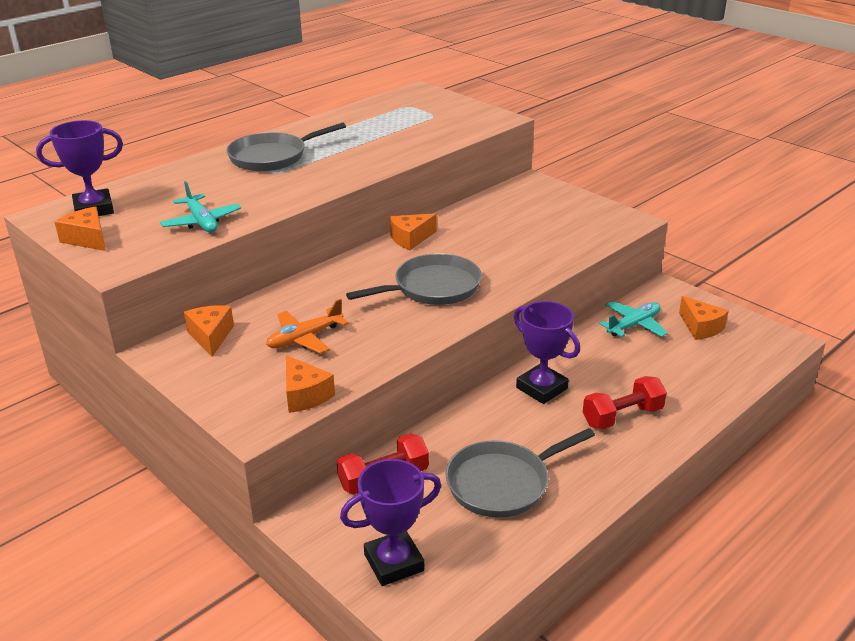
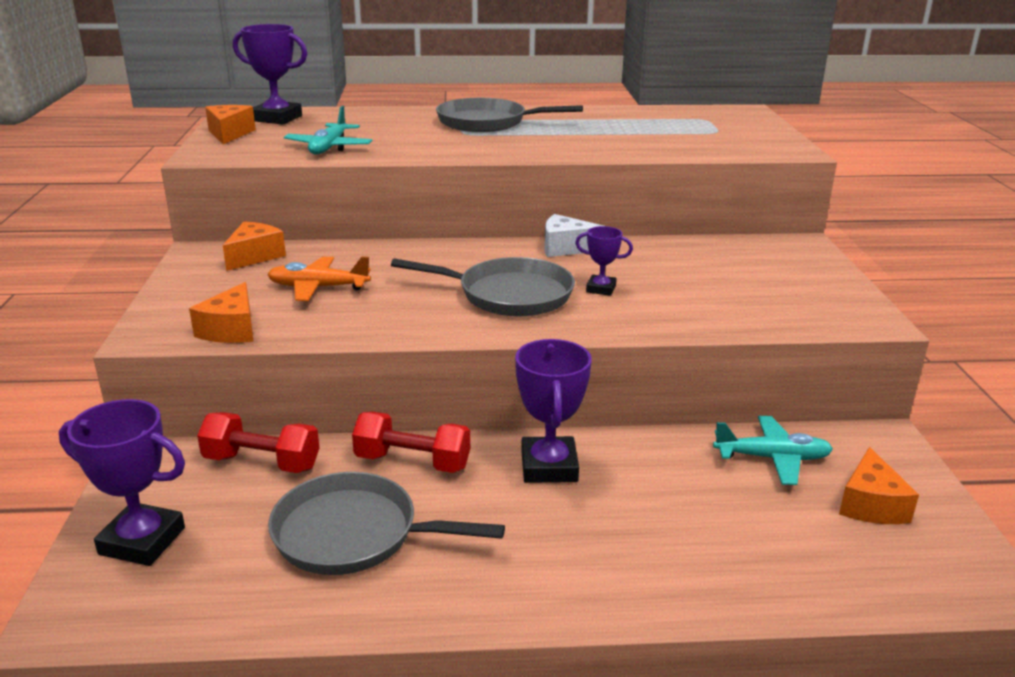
camera: 40 degrees right, 5 degrees down
(410, 239) = (566, 248): orange cheese -> white cheese
(476, 260) = (601, 289): none -> purple trophy
(622, 416) = (596, 546): red dumbbell -> red dumbbell (412, 462)

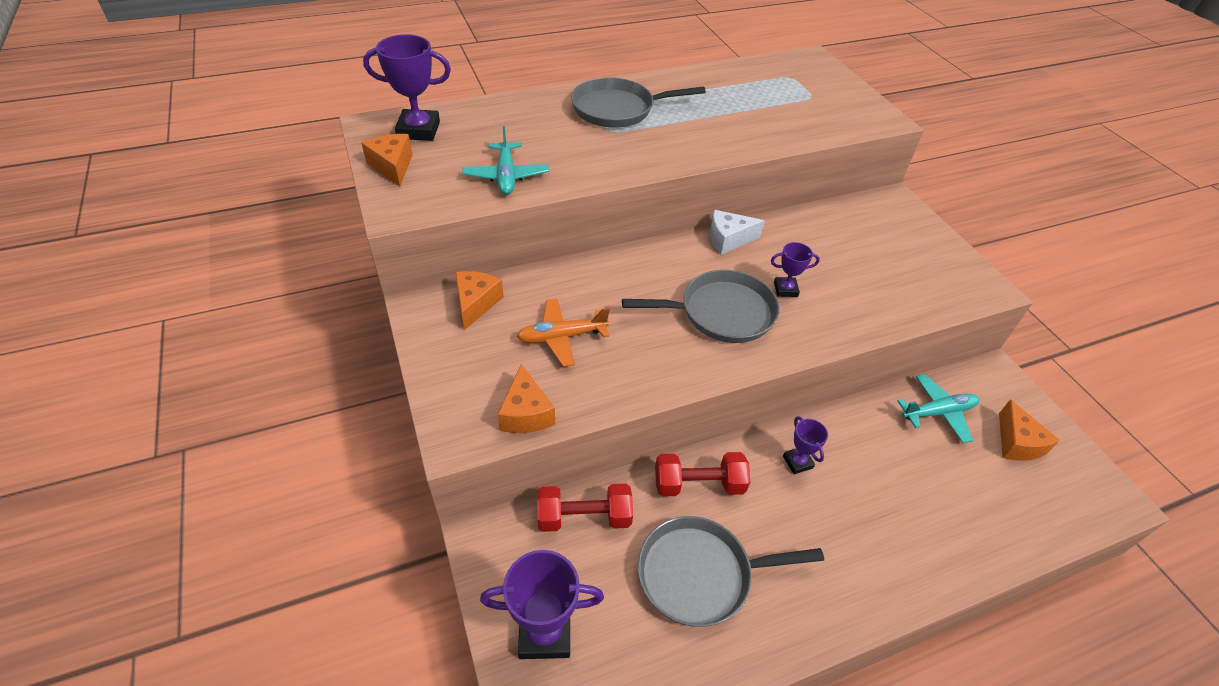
camera: 20 degrees left, 20 degrees up
(549, 466) = (797, 462): purple trophy -> purple trophy, size x0.55

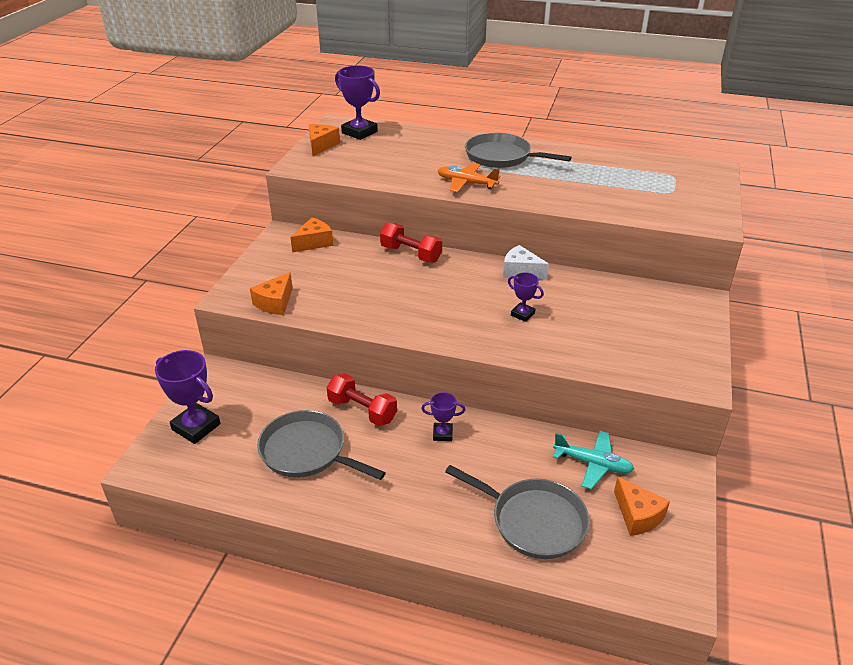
camera: 40 degrees right, 10 degrees down
(506, 176) = (378, 170): turquoise plane -> none
(562, 337) = (340, 278): orange plane -> orange plane (466, 183)
(584, 517) = (277, 390): red dumbbell -> red dumbbell (411, 254)
(721, 313) = (457, 307): grey pan -> grey pan (533, 521)
(797, 462) = (442, 434): purple trophy -> purple trophy turned 75 degrees clockwise
(1017, 443) = (637, 515): orange cheese -> orange cheese turned 60 degrees counterclockwise

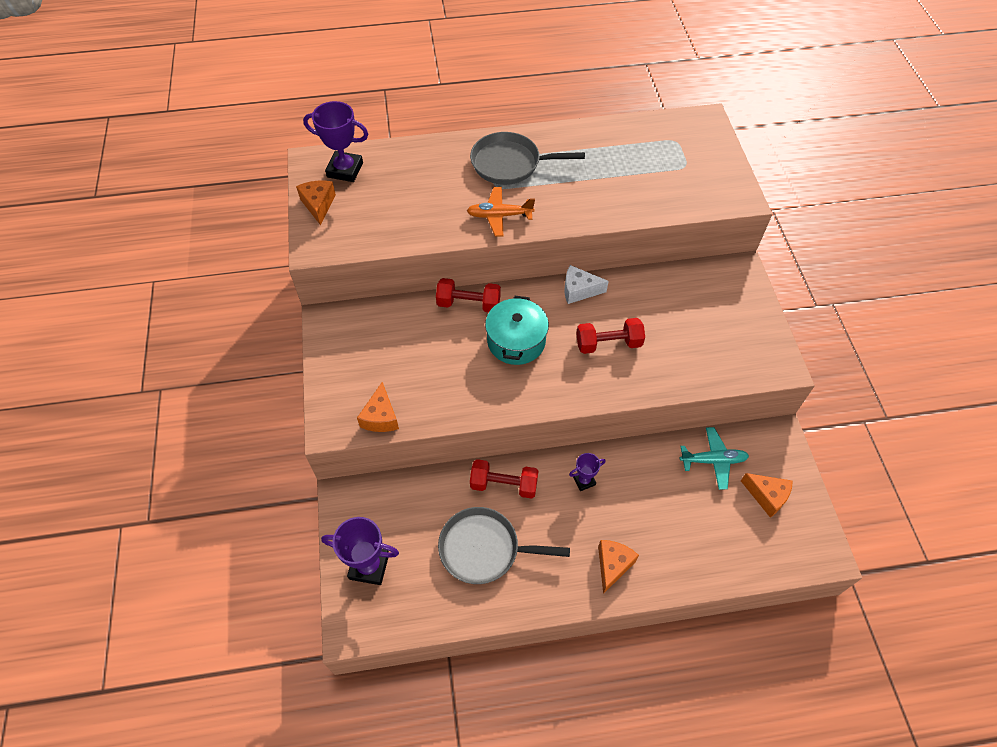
camera: 25 degrees left, 20 degrees up
(314, 242) = (366, 322): orange cheese -> orange cheese (613, 565)
(435, 288) = (516, 341): none -> turquoise pot
(522, 314) = (608, 344): purple trophy -> red dumbbell
(533, 521) = (697, 536): grey pan -> none

